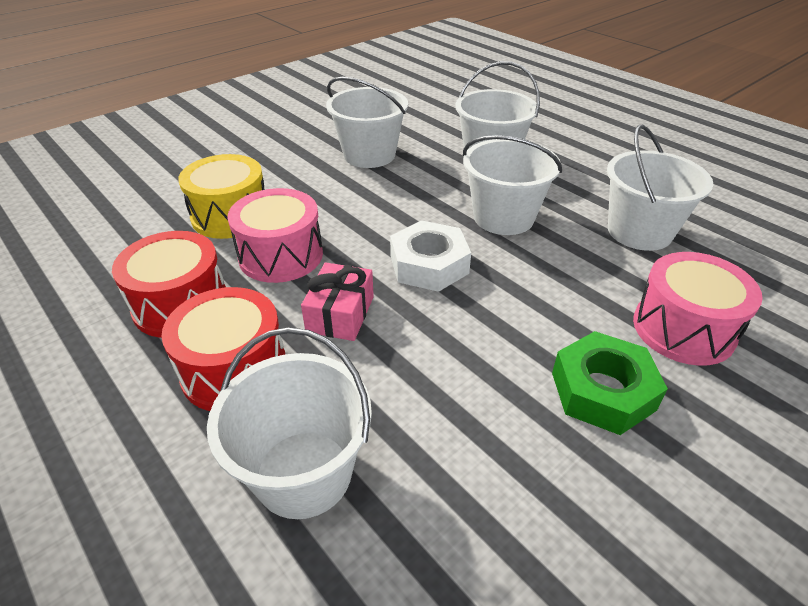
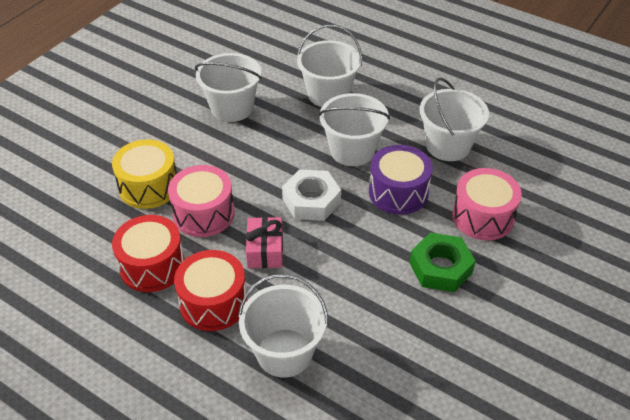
camera: 15 degrees left, 5 degrees up
(556, 275) = (398, 192): none -> purple drum

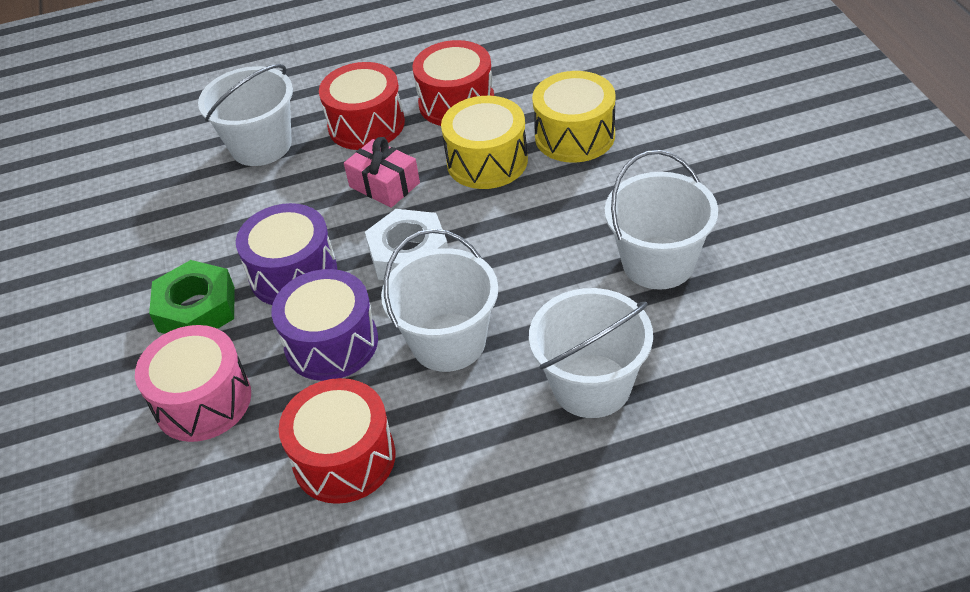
camera: 135 degrees right, 0 degrees up
(204, 213) = (487, 161): pink drum -> yellow drum
(373, 242) = (293, 273): none -> purple drum
(448, 145) = (344, 458): white bucket -> red drum

